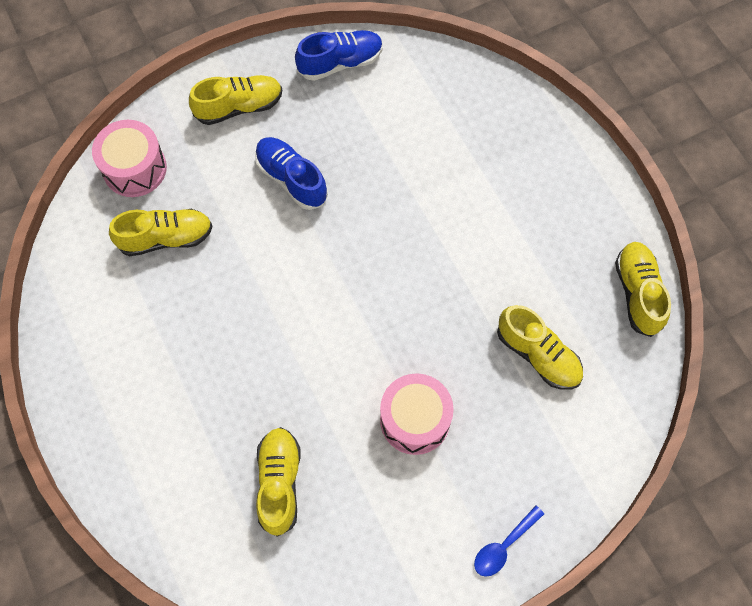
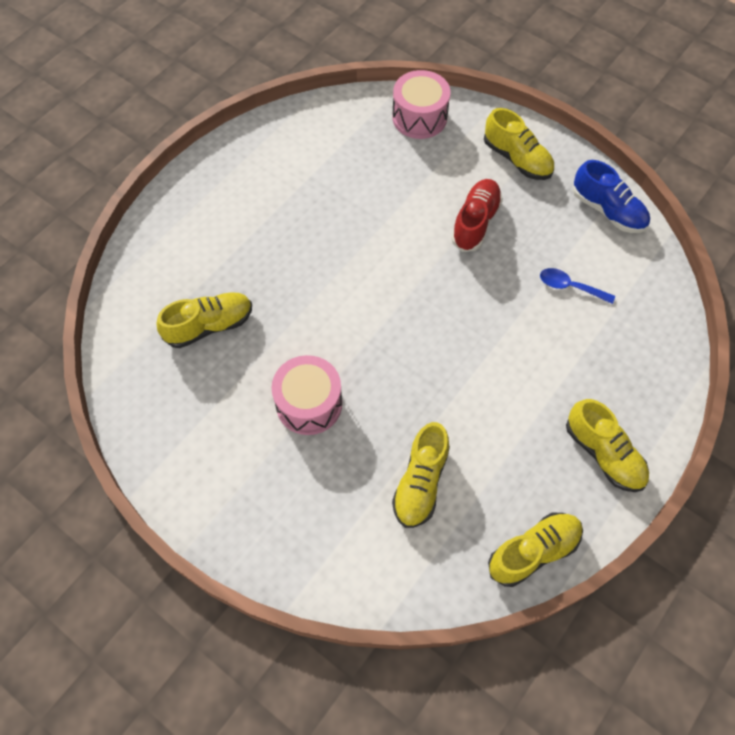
camera: 65 degrees right, 5 degrees down
(166, 238) = (373, 162): yellow shoe -> yellow shoe (603, 454)
(291, 179) = (475, 222): blue shoe -> red shoe
(503, 546) = (227, 522): blue spoon -> blue spoon (570, 287)

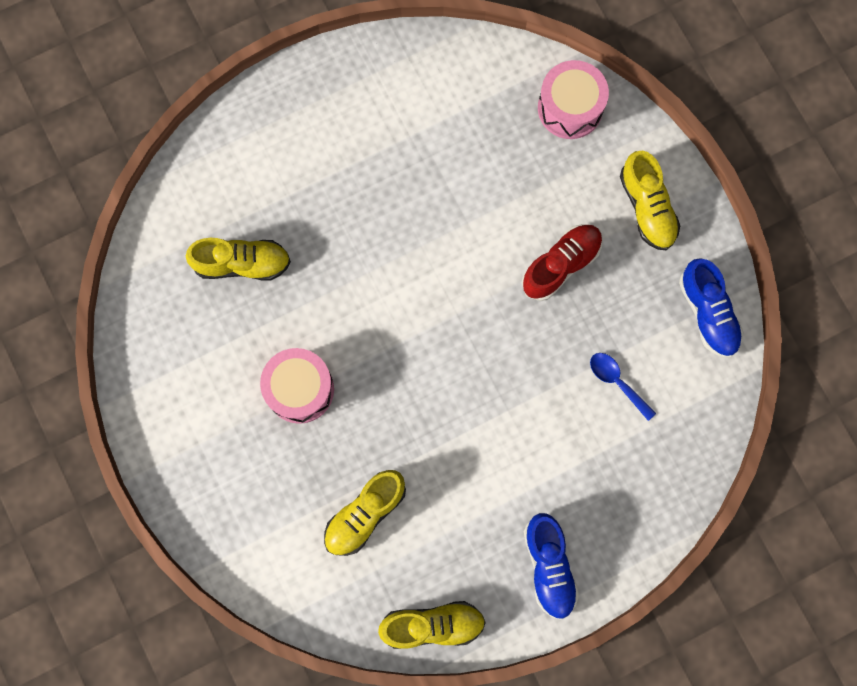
camera: 25 degrees right, 15 degrees up
(603, 454) = (549, 567): yellow shoe -> blue shoe

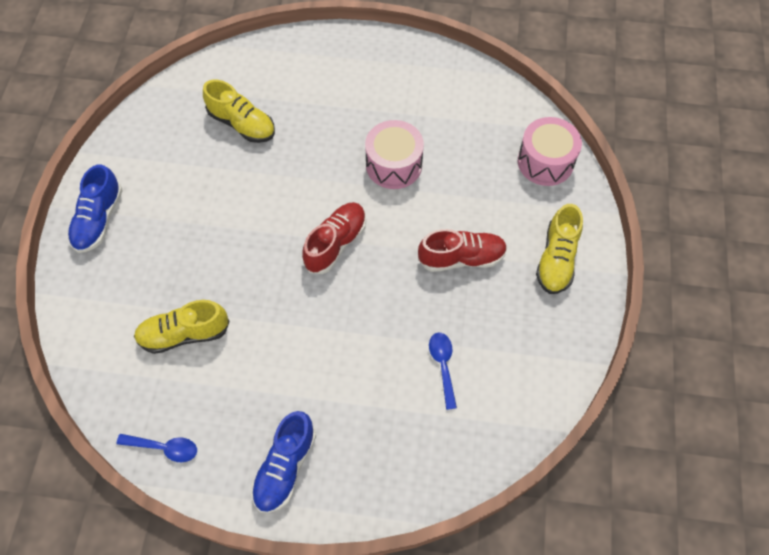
camera: 35 degrees right, 15 degrees down
(300, 389) = (212, 223): pink drum -> pink drum (394, 165)
(432, 625) = (164, 448): yellow shoe -> blue spoon
(434, 330) = (336, 243): none -> red shoe
(708, 313) = (552, 362): blue shoe -> blue shoe (99, 220)

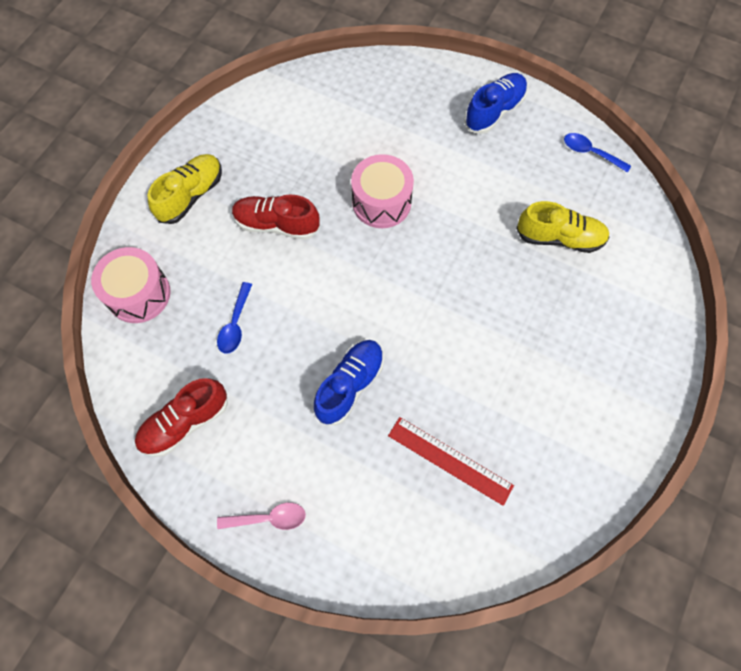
camera: 160 degrees left, 5 degrees up
(99, 220) = (635, 386): blue shoe -> blue shoe (350, 385)
(242, 124) = (450, 460): yellow shoe -> red ruler
(336, 243) = (391, 278): red shoe -> red shoe (185, 422)
(361, 54) = (268, 518): none -> pink spoon
(394, 165) = (297, 344): pink drum -> pink drum (381, 202)
(443, 365) = (338, 142): blue spoon -> blue spoon (235, 324)

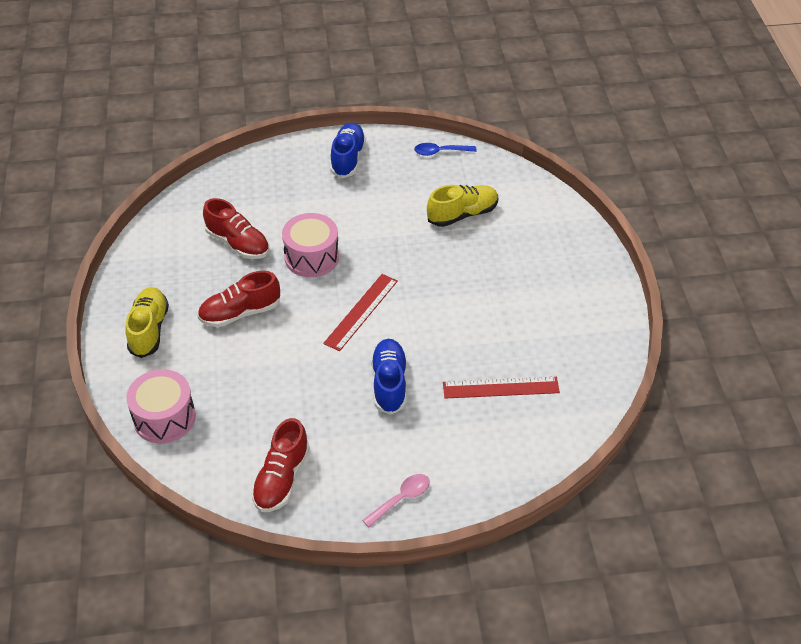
camera: 35 degrees left, 20 degrees down
(235, 324) = (265, 394): blue spoon -> none
(328, 149) = (238, 243): none -> red shoe
(382, 290) = (361, 312): none -> red ruler

